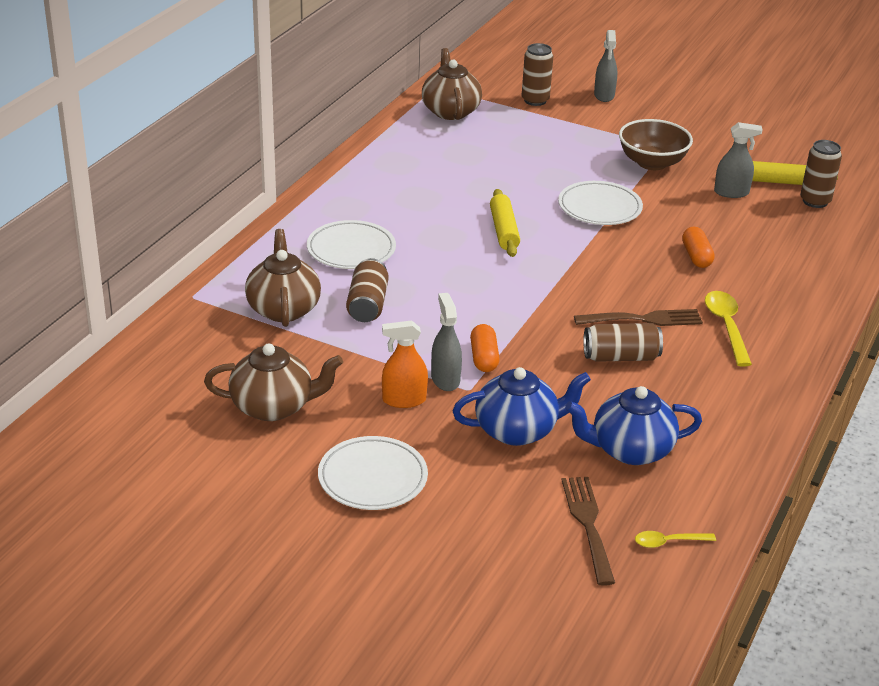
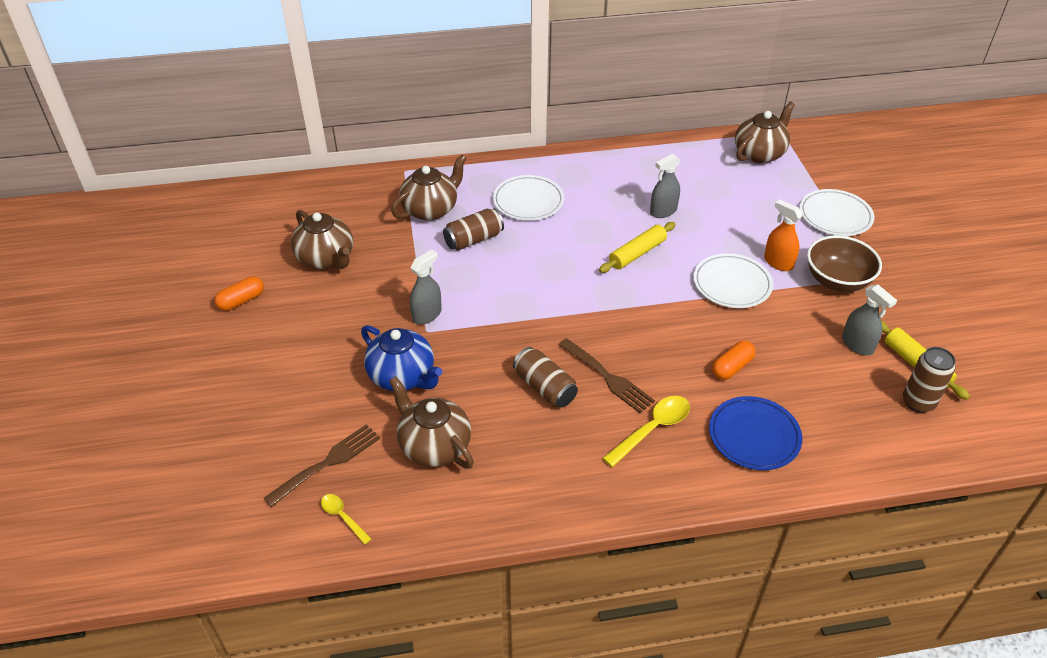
camera: 55 degrees right, 10 degrees up
(372, 478) = (292, 335): white plate -> white plate (835, 216)
(404, 400) = (385, 308): orange spray bottle -> orange spray bottle (778, 262)
(484, 358) = (470, 320): orange capsule -> orange capsule (241, 301)
(535, 100) = (836, 182): brown can -> none
(604, 95) = (900, 210): grey spray bottle -> grey spray bottle (663, 211)
(630, 450) = (434, 445): blue teapot -> brown teapot
(780, 285) = (754, 436): none -> blue plate

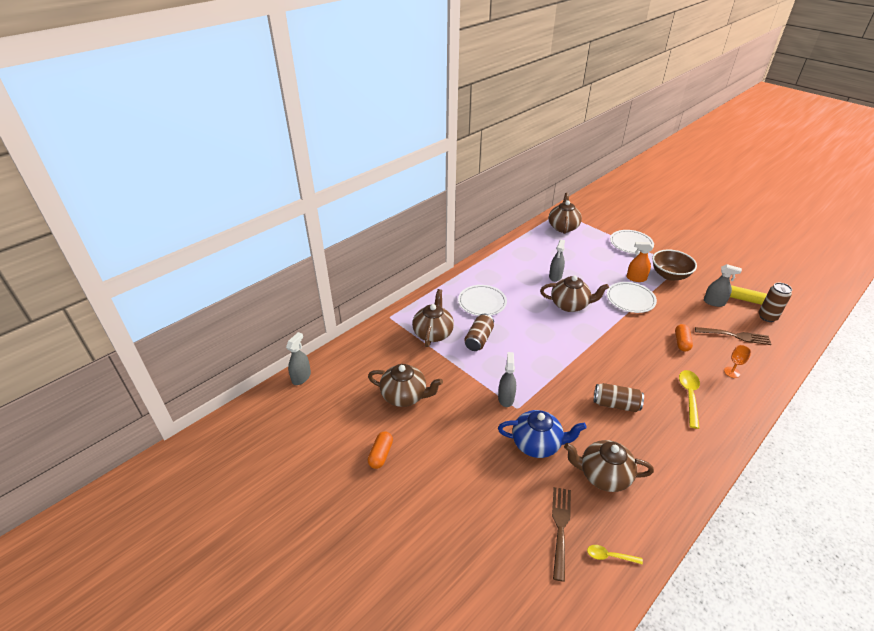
camera: 35 degrees left, 5 degrees down
(251, 191) = (301, 377): none -> grey spray bottle
(608, 377) = (637, 380): brown fork -> brown fork (735, 336)
(637, 253) = (570, 305): yellow rolling pin -> brown teapot
(754, 436) = (731, 372): blue plate -> orange goblet

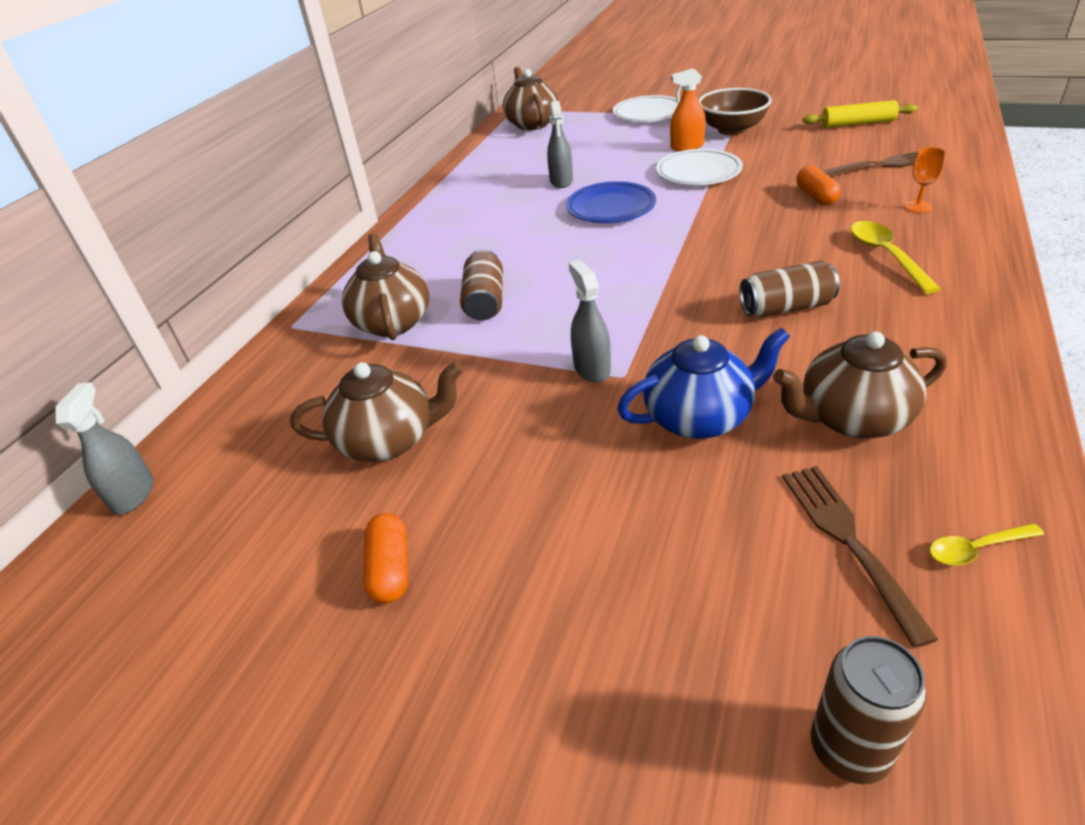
camera: 20 degrees left, 0 degrees up
(482, 302) = (459, 250): white plate -> none
(570, 305) = (611, 207): brown teapot -> blue plate
(714, 302) = (819, 139): grey spray bottle -> none
(767, 317) = (903, 132): brown can -> brown can (849, 749)

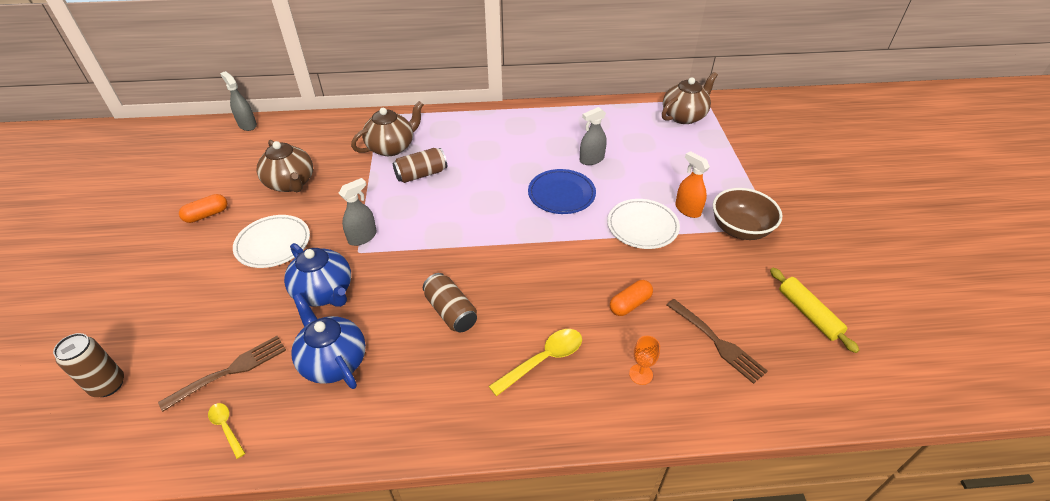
camera: 60 degrees right, 5 degrees up
(133, 494) = (247, 125): grey spray bottle -> grey spray bottle turned 105 degrees counterclockwise
(648, 113) = (745, 172): white plate -> white plate (273, 244)
(852, 418) = (333, 361): brown teapot -> blue teapot

